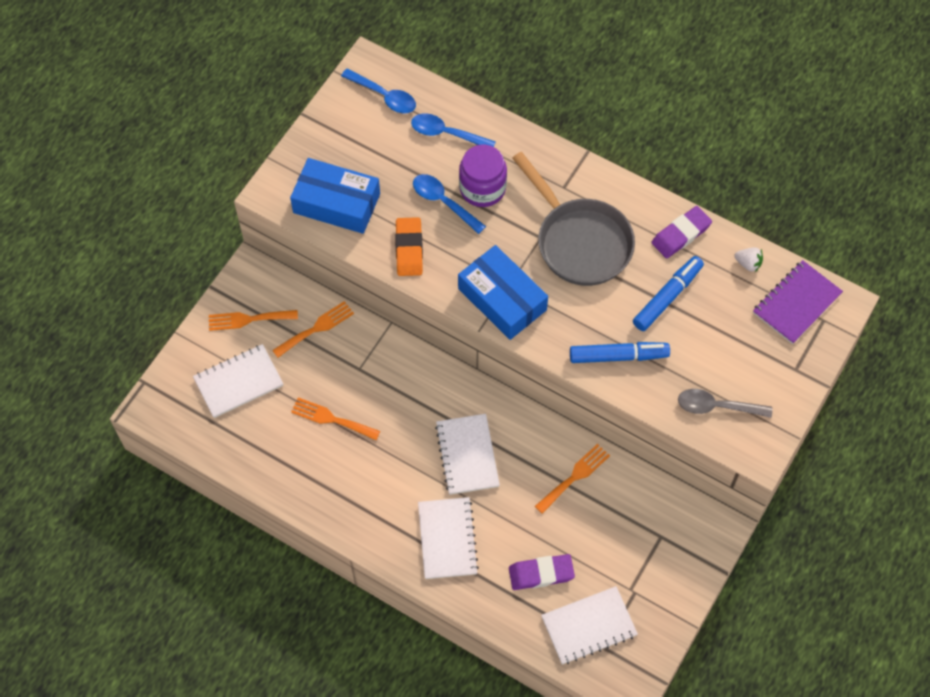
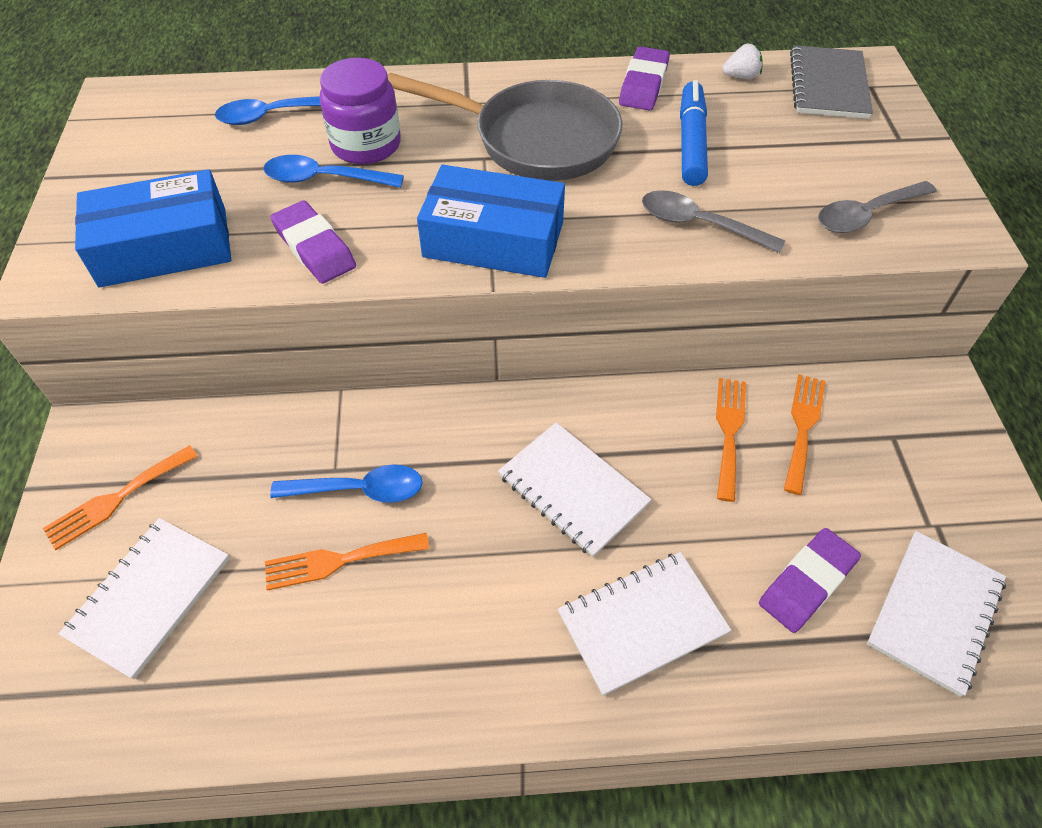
camera: 35 degrees left, 10 degrees down
(316, 328) = (235, 453): orange fork -> orange fork (803, 427)
(384, 96) = (159, 115): blue spoon -> blue spoon (359, 490)
(409, 249) = (314, 248): orange eraser -> purple eraser
(447, 539) = (642, 623): white notebook -> white notebook turned 75 degrees counterclockwise
(618, 356) = (699, 225): blue marker -> grey spoon
(796, 303) = (828, 85): purple notebook -> grey notebook

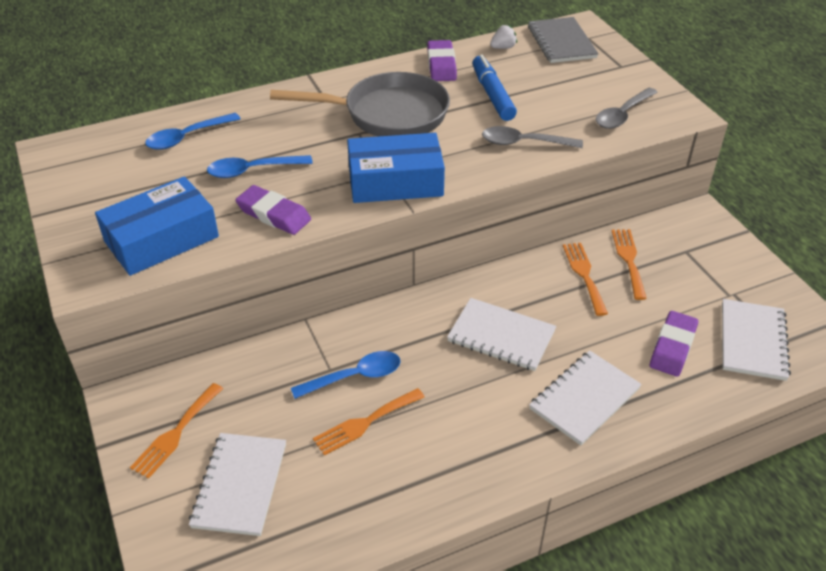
camera: 20 degrees left, 10 degrees down
(366, 144) = (269, 142): purple jar -> none

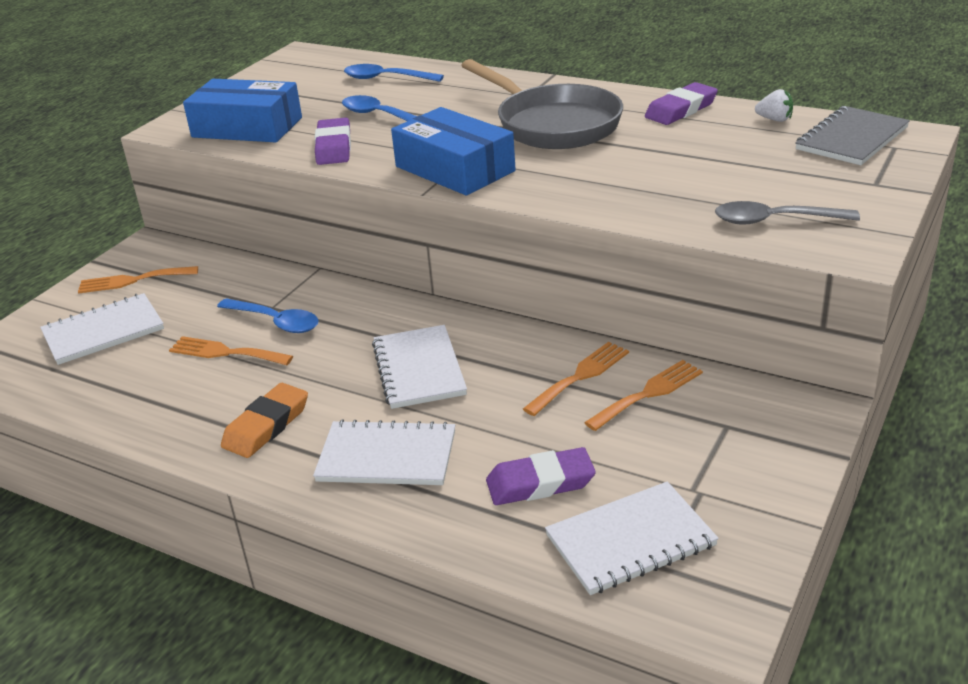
camera: 55 degrees right, 10 degrees down
(489, 442) = (266, 426): none -> orange eraser
(492, 95) = (676, 149): blue marker -> none
(524, 143) = (620, 195): grey spoon -> none

